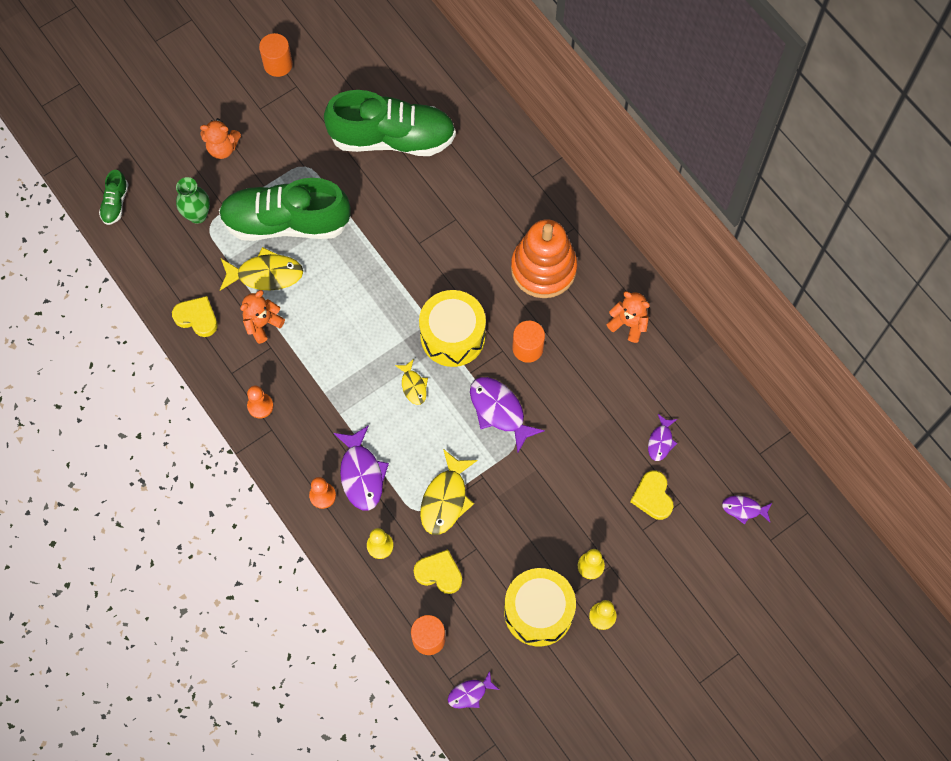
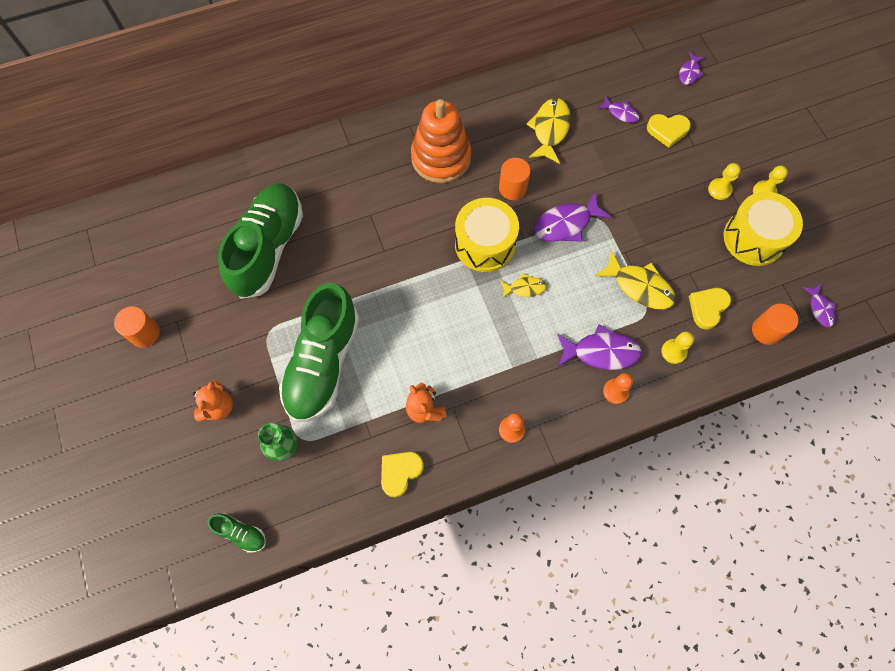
camera: 75 degrees left, 0 degrees up
(265, 274) = (373, 395): yellow fish -> yellow fish (550, 129)
(628, 323) = (510, 109): orange teddy bear -> none

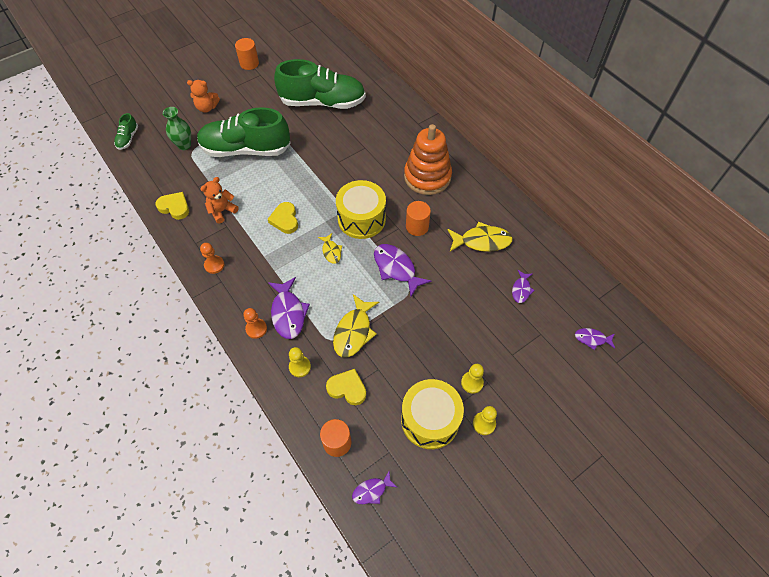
camera: 75 degrees right, 10 degrees down
(667, 131) = (518, 329): yellow heart -> yellow heart (285, 220)

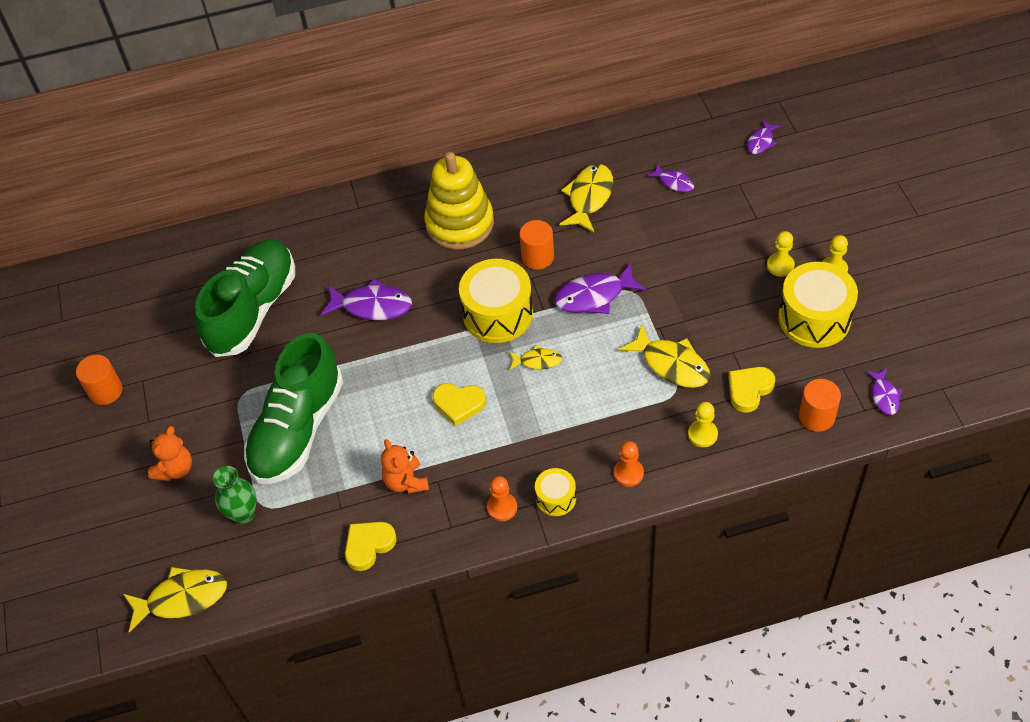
camera: 65 degrees left, 5 degrees down
(128, 138) = (182, 598): green shoe -> yellow fish
(227, 292) = (556, 498): none -> yellow drum
(288, 313) = (617, 431): purple fish -> purple fish (372, 306)
(427, 177) = (460, 223): orange stacking toy -> yellow stacking toy

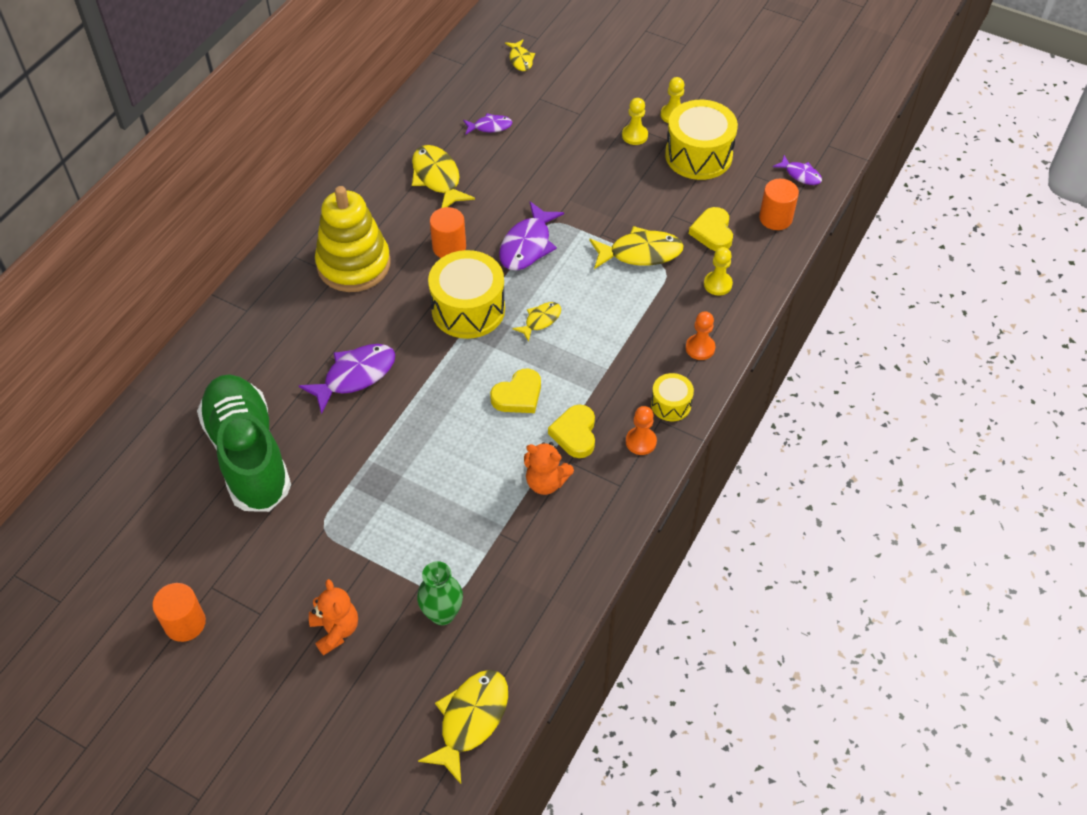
camera: 50 degrees left, 0 degrees up
(298, 429) = (408, 514): green shoe -> none
(368, 545) = (574, 550): yellow heart -> yellow heart (575, 434)
(761, 142) = (520, 59): purple fish -> yellow fish

